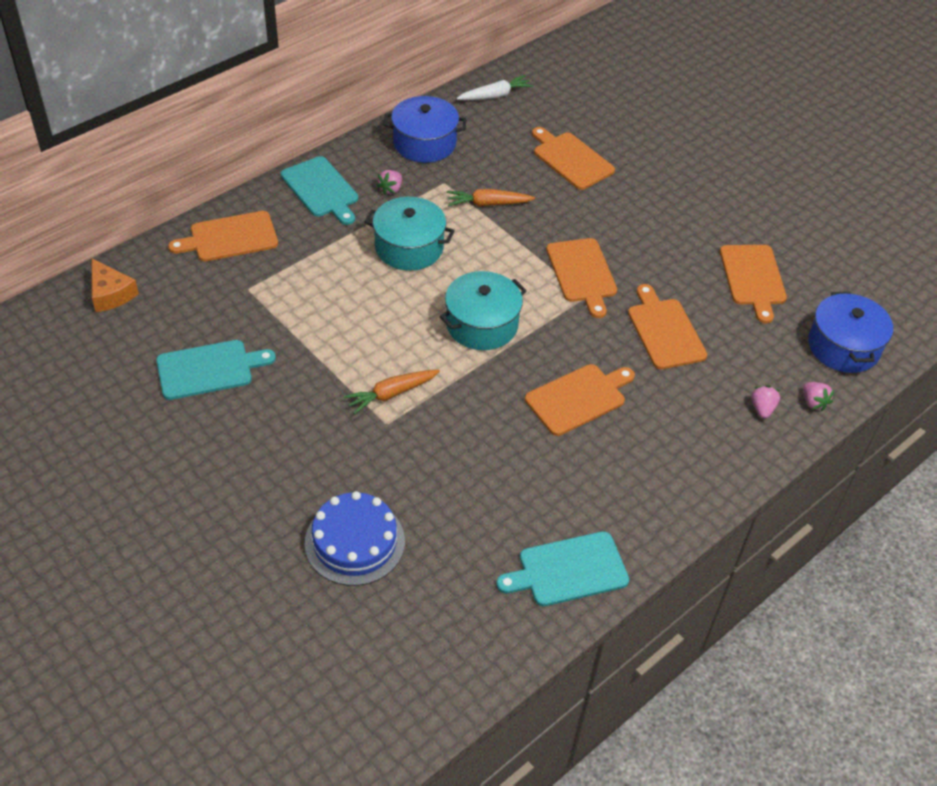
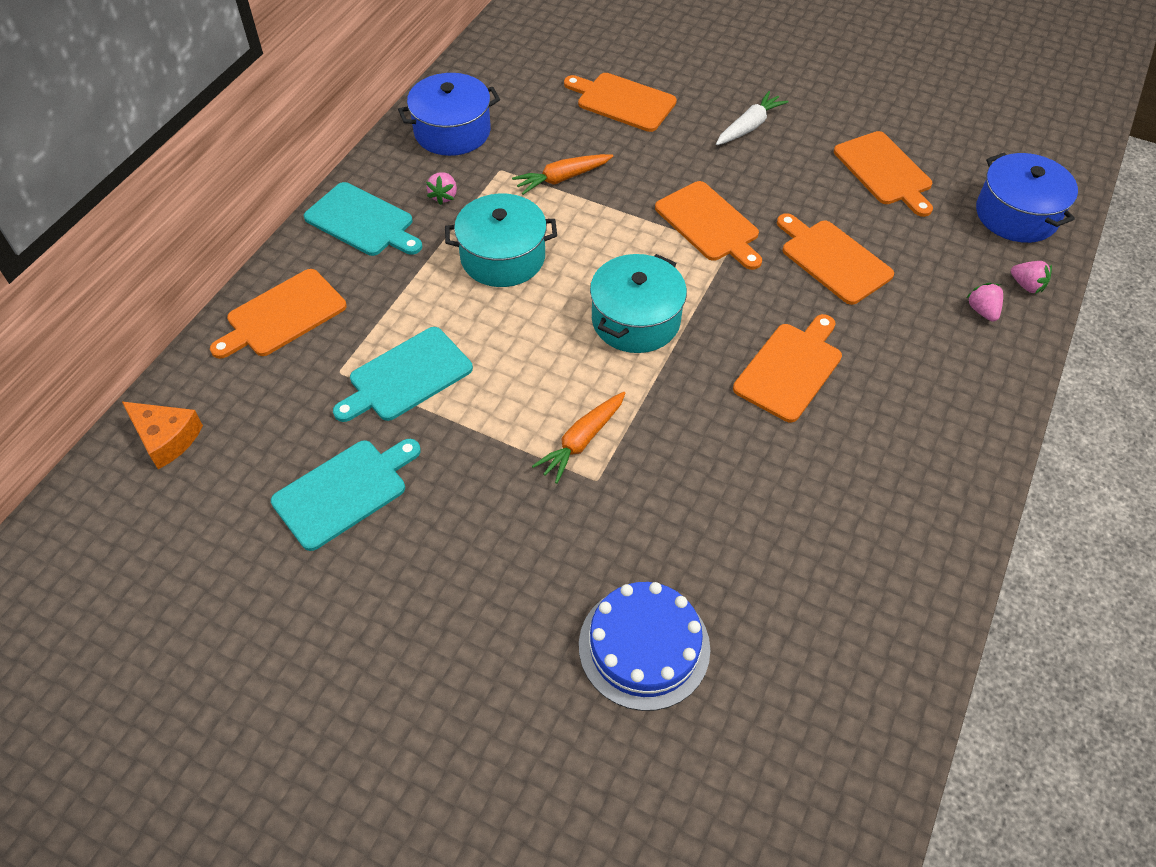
camera: 20 degrees left, 5 degrees up
(495, 95) = (500, 55): white carrot -> white carrot (749, 126)
(568, 570) = (902, 580): turquoise cutting board -> turquoise cutting board (406, 376)

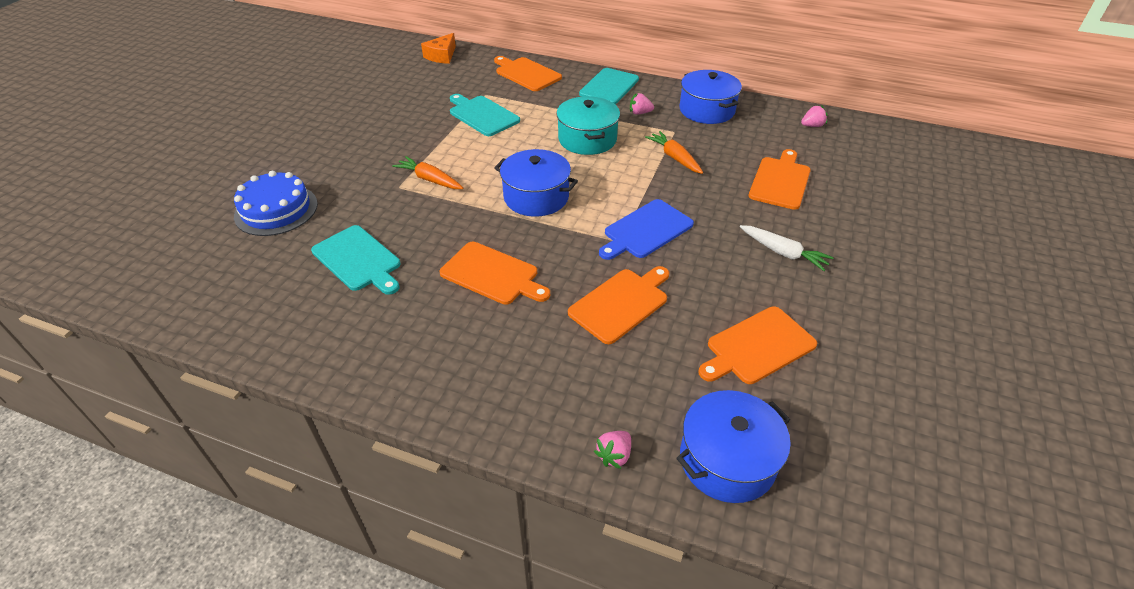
camera: 85 degrees right, 10 degrees down
(344, 491) = (402, 105): turquoise cutting board -> turquoise cutting board (358, 260)
(636, 320) = (536, 197): turquoise pot -> blue pot
(709, 224) = (646, 230): orange cutting board -> blue cutting board
(982, 311) = (572, 410): pink strawberry -> pink strawberry (812, 126)

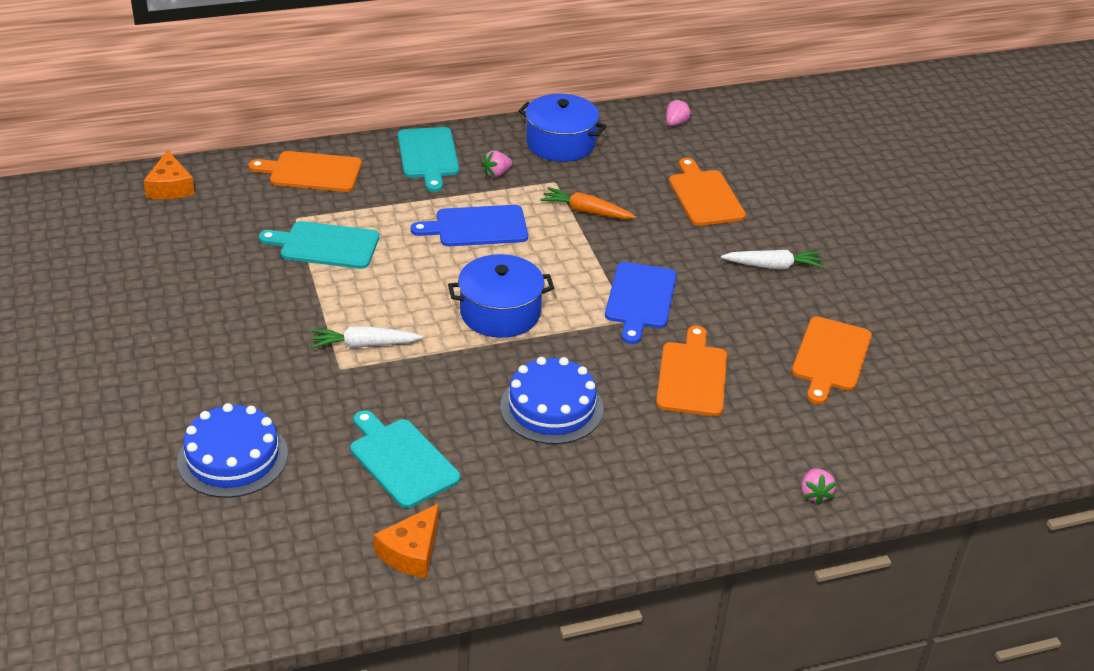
camera: 40 degrees left, 5 degrees down
(286, 322) = (411, 552): none -> orange cheese
(358, 260) = (401, 460): turquoise cutting board -> turquoise cutting board turned 135 degrees counterclockwise
(429, 179) = (364, 345): orange carrot -> white carrot
(492, 274) = (551, 407): orange cutting board -> blue cake
(587, 139) = (477, 227): turquoise pot -> blue cutting board
(727, 460) = (891, 452): blue pot -> none

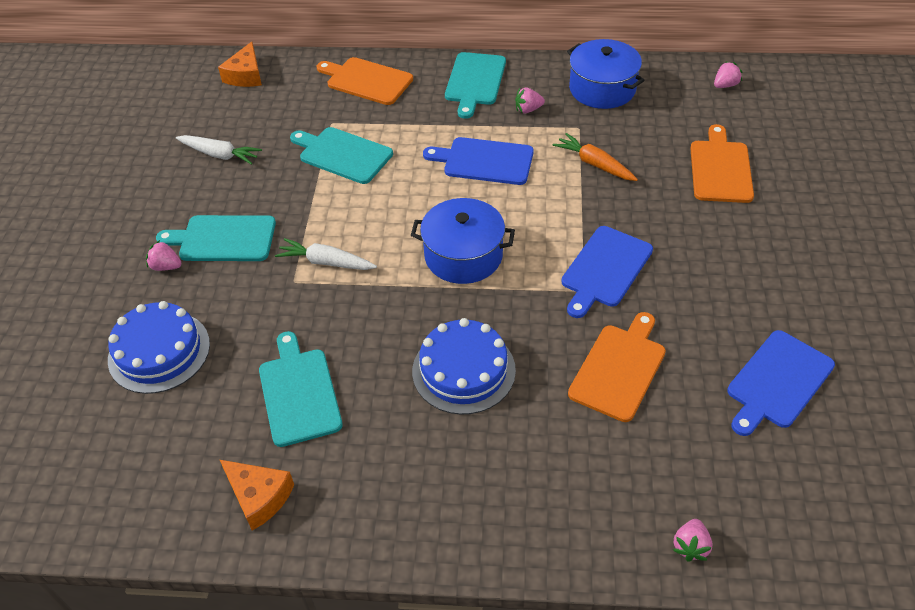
camera: 25 degrees right, 10 degrees up
(192, 382) = (166, 266): none -> pink strawberry
(240, 345) = (223, 239): none -> turquoise cutting board
(411, 552) = (259, 497): orange cheese -> orange cheese turned 105 degrees counterclockwise
(773, 266) = (759, 261): white carrot -> white carrot (220, 155)
(830, 357) = (777, 382): orange cutting board -> blue cutting board

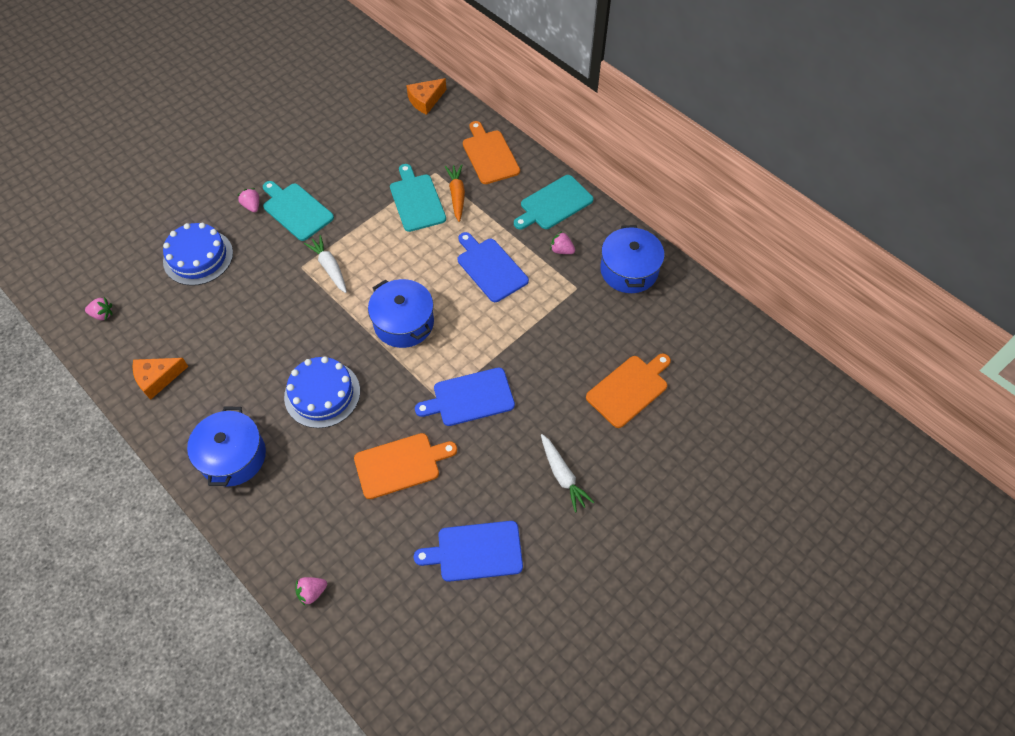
camera: 40 degrees right, 10 degrees up
(220, 155) = (352, 150): white carrot -> white carrot (562, 475)
(259, 497) = (158, 378): orange cheese -> orange cheese turned 75 degrees clockwise
(299, 393) = (233, 337): turquoise cutting board -> none
(445, 498) = (233, 456): none -> blue pot
(594, 164) = (553, 322): orange carrot -> orange carrot (457, 195)
(725, 85) = (717, 331): pink strawberry -> pink strawberry (102, 314)

